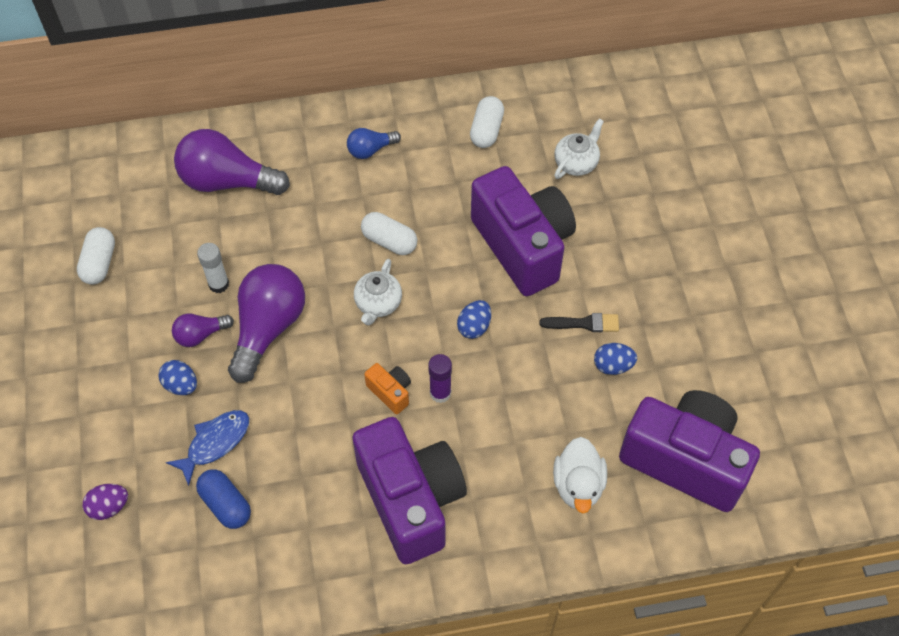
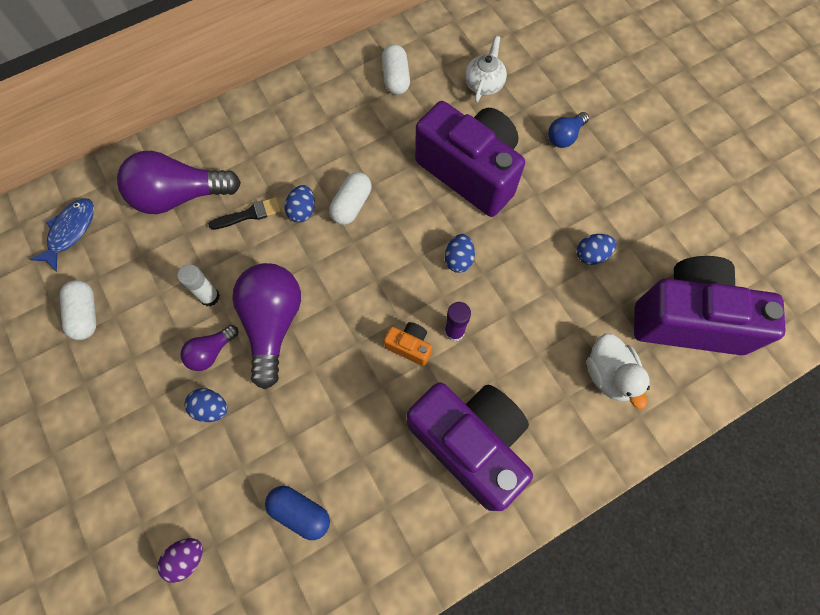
camera: 20 degrees left, 10 degrees up
(215, 443) = (266, 454): blue fish -> blue fish (70, 231)
(339, 232) = (302, 211): none -> blue egg
(370, 150) = (301, 126): blue light bulb -> blue light bulb (564, 136)
(378, 303) = (364, 266): white teapot -> none
(389, 241) = (351, 205): white capsule -> white capsule turned 75 degrees counterclockwise
(584, 323) = (551, 225): black brush -> black brush (249, 214)

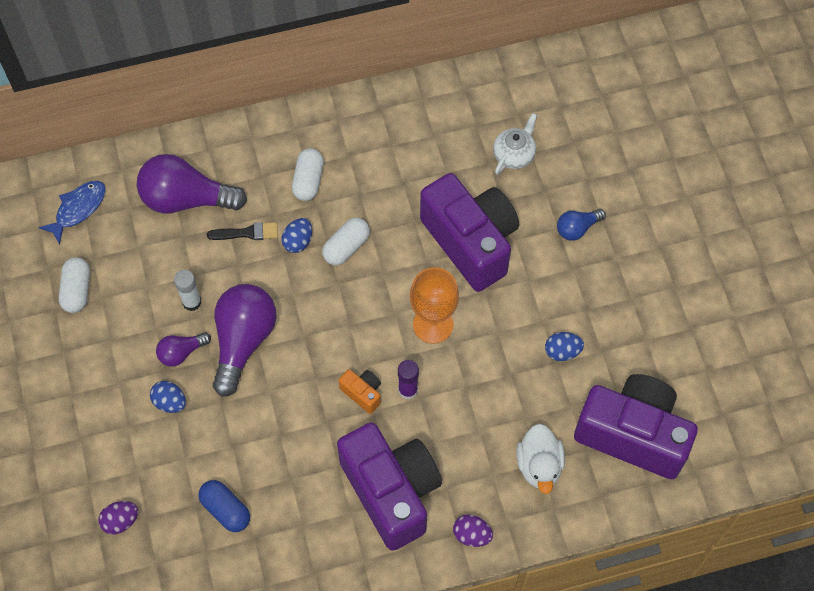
camera: 15 degrees right, 5 degrees down
(395, 78) = (426, 128): white capsule -> white capsule (308, 181)
(458, 259) = (433, 324): blue egg -> orange goblet
(567, 468) = (472, 535): none -> purple egg

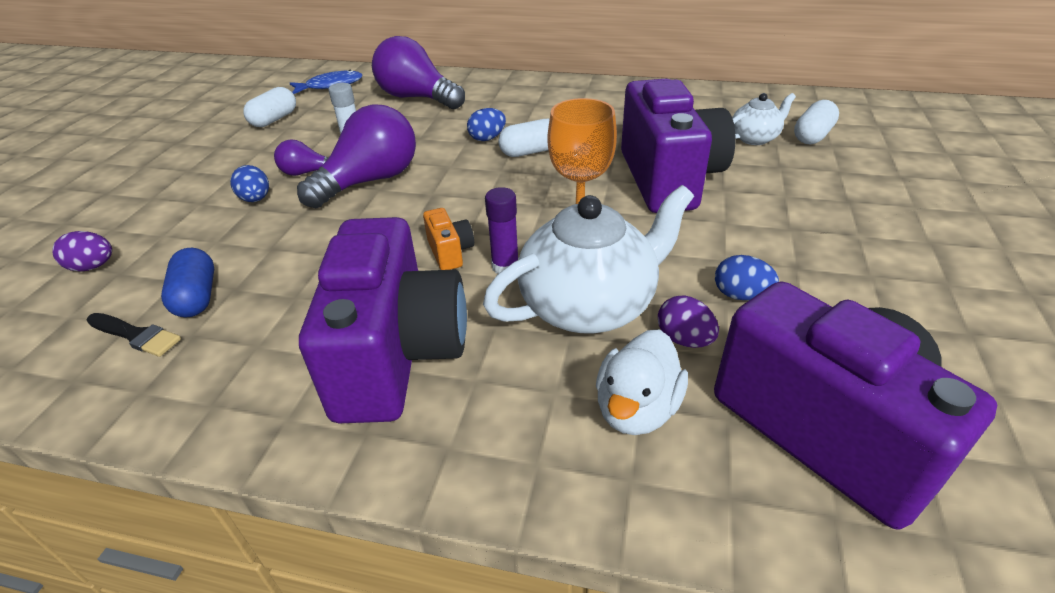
camera: 30 degrees right, 25 degrees down
(247, 233) = (447, 124): black brush -> black brush (136, 335)
(308, 181) = (530, 110): white capsule -> white capsule (812, 136)
(472, 535) = (466, 457): purple egg -> purple egg (684, 339)
(478, 401) = (589, 306): none -> white teapot
(577, 228) = (810, 200): blue light bulb -> none

